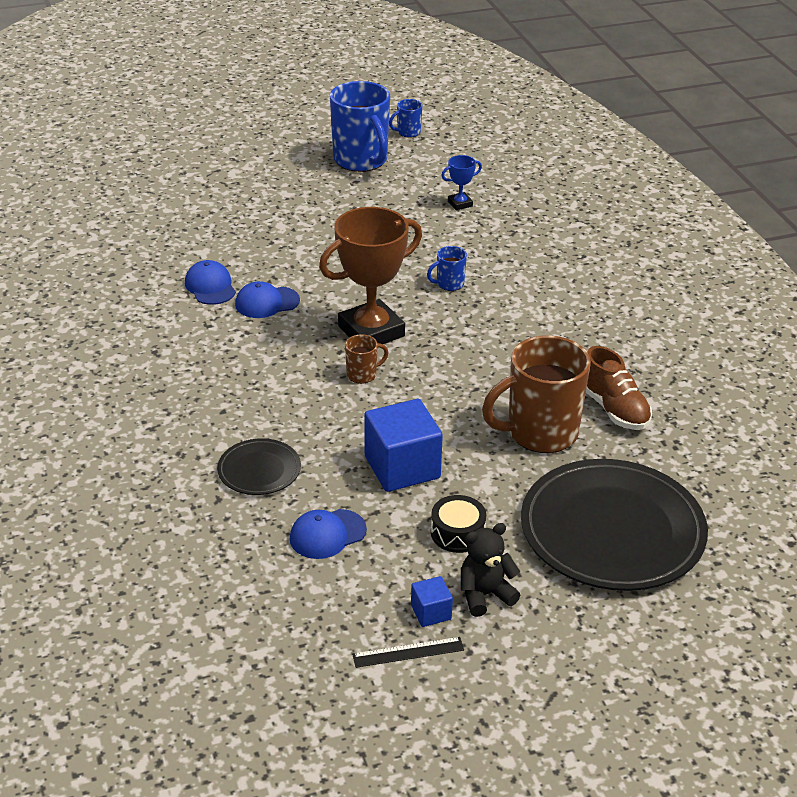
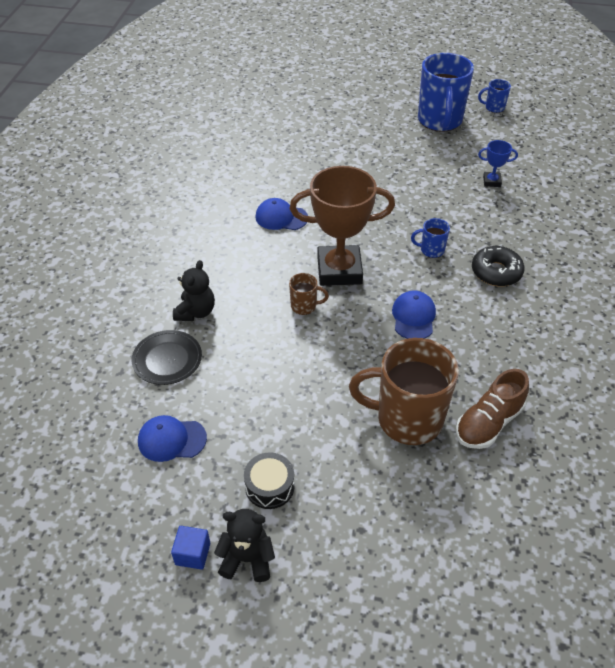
camera: 30 degrees right, 10 degrees up
(210, 286) = (252, 190): blue cap -> blue cap (413, 317)
(251, 418) = (196, 312): none -> black teddy bear
(402, 467) = (272, 403): blue cube -> none
(408, 652) = (147, 584): black ruler -> none
(526, 283) = (496, 272): none -> black donut
(612, 531) = (400, 547): black plate -> none
(614, 409) = (488, 423): brown shoe -> brown shoe turned 45 degrees clockwise

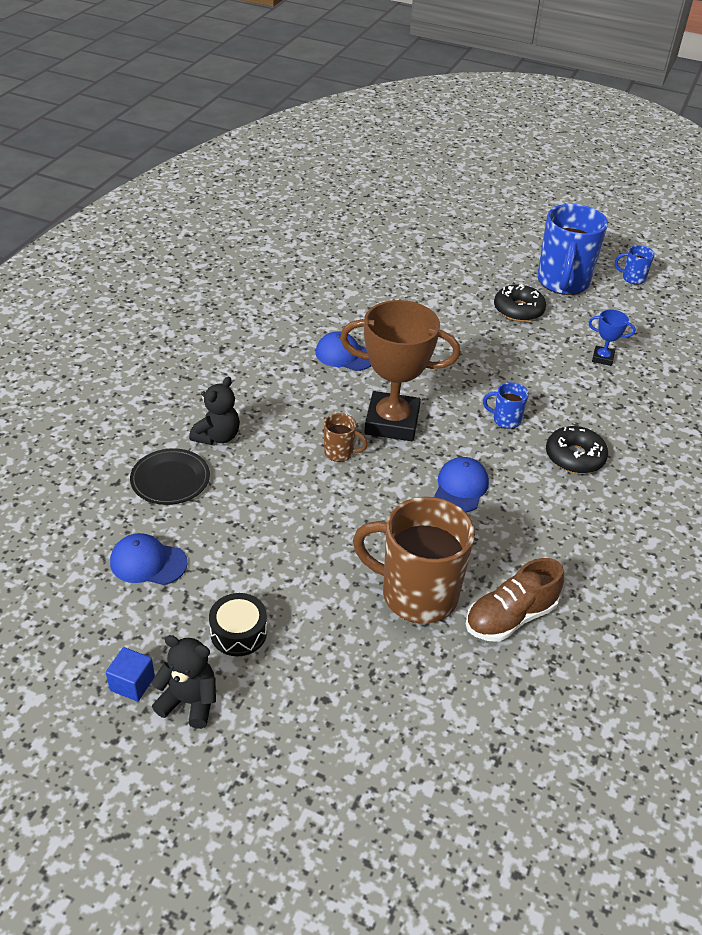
camera: 10 degrees right, 5 degrees down
(411, 151) = (518, 310): none -> black donut

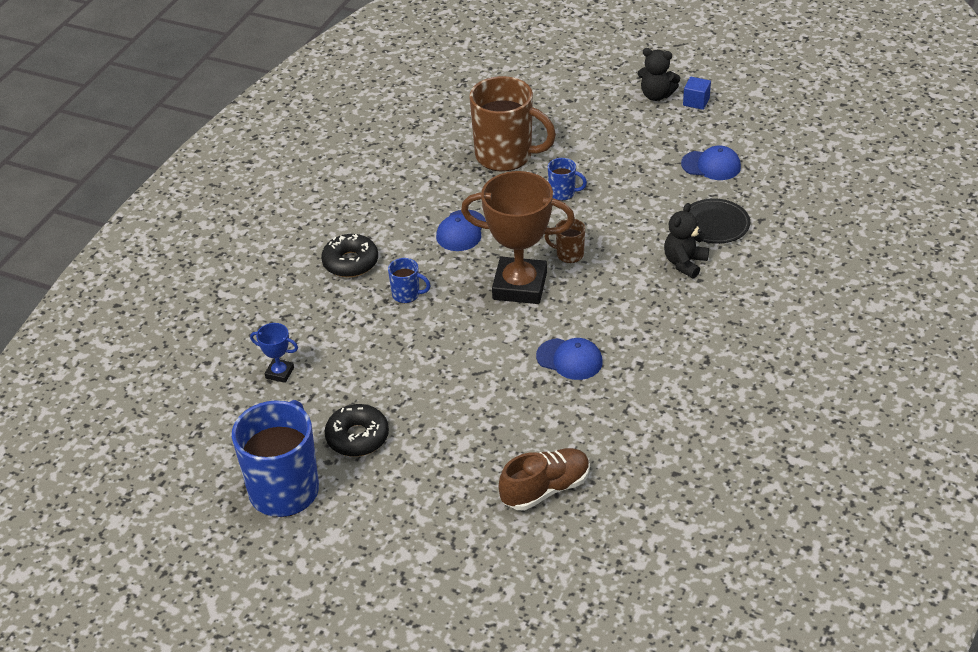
camera: 175 degrees left, 0 degrees up
(238, 632) = (632, 129): black drum -> none
(510, 617) = (439, 146): brown shoe -> brown shoe (545, 489)
(632, 278) = (186, 504): blue mug -> blue mug (563, 193)

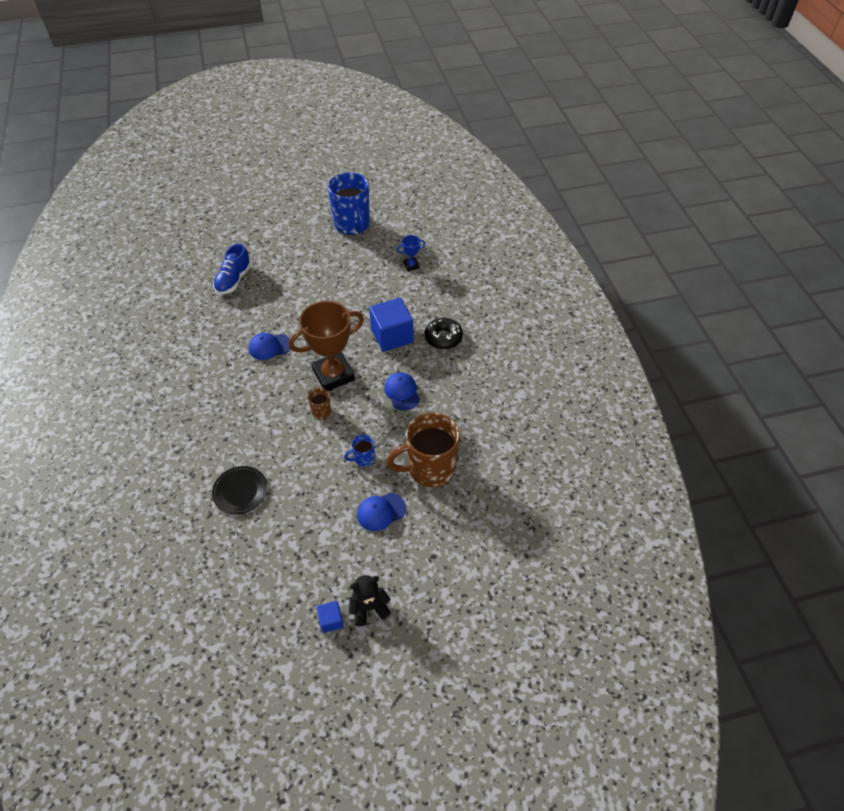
camera: 140 degrees right, 10 degrees up
(357, 437) = (343, 258): black donut -> none
(407, 295) = (392, 336): blue mug -> blue cube
(545, 489) = (234, 280): brown shoe -> blue shoe
(569, 254) = (321, 412): brown mug -> brown mug turned 90 degrees clockwise
(684, 263) = (242, 446): black teddy bear -> none
(711, 165) = (275, 549): blue cap -> blue cap (381, 511)

